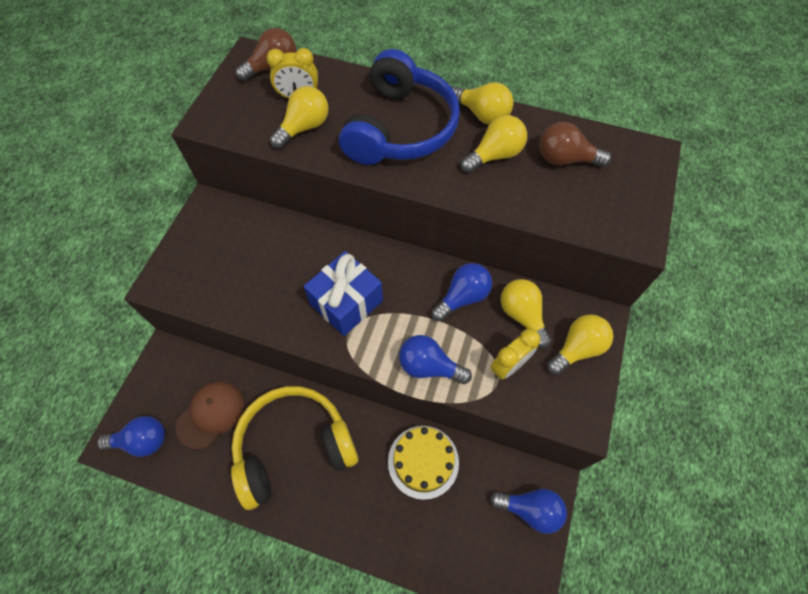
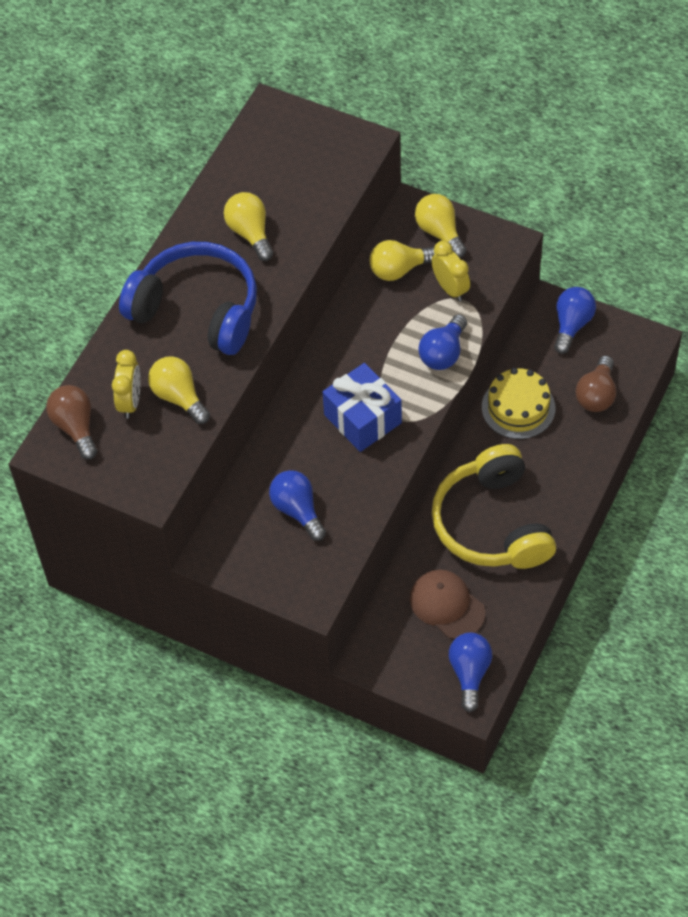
camera: 80 degrees left, 5 degrees down
(462, 297) = (371, 316): blue light bulb -> blue light bulb (297, 510)
(482, 114) = (192, 236): yellow light bulb -> none
(565, 159) = (266, 177): brown light bulb -> brown light bulb (596, 395)

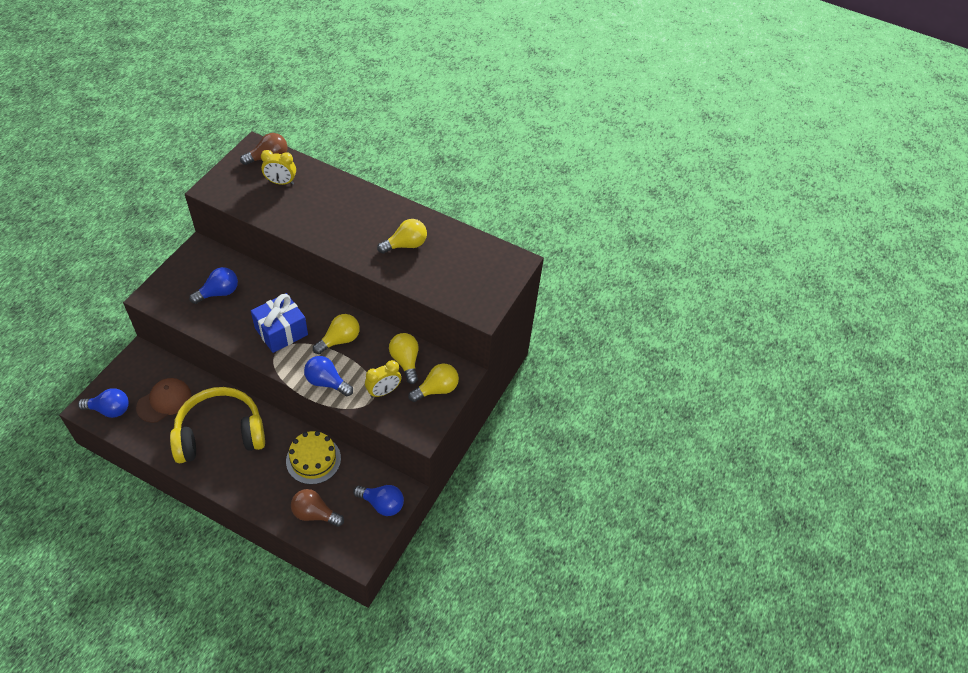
camera: 85 degrees right, 5 degrees down
(179, 397) = (278, 204): yellow light bulb -> yellow light bulb (339, 340)
(197, 309) = (346, 216): blue headphones -> none

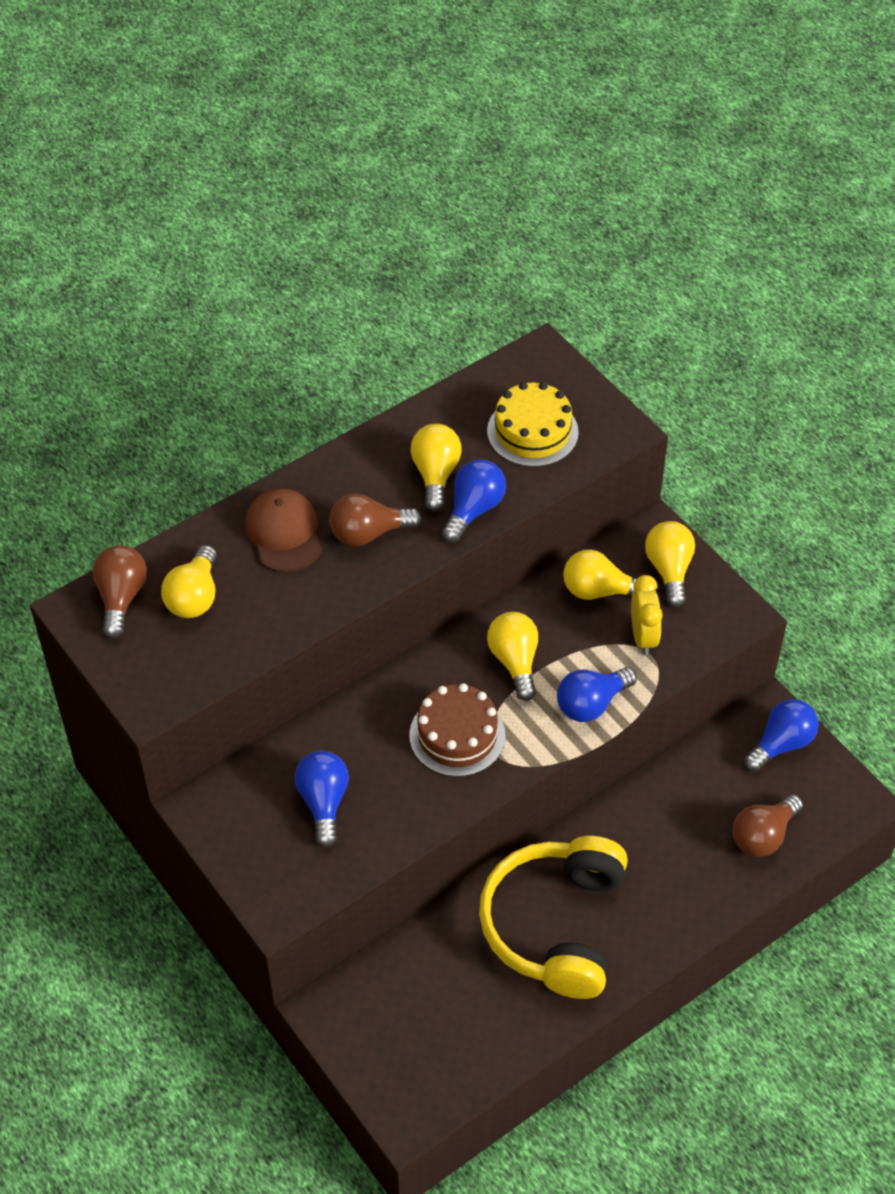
camera: 60 degrees left, 0 degrees up
(110, 410) = (426, 1084): blue light bulb -> blue light bulb (473, 510)
(164, 401) = (448, 993): brown cap -> brown cap (284, 533)
(281, 182) = (194, 597): yellow clock -> yellow light bulb
(281, 331) = (457, 735): blue gift -> brown cake
(313, 459) = (664, 808): yellow cake -> yellow cake (532, 432)
(352, 231) = (368, 533): none -> brown light bulb

